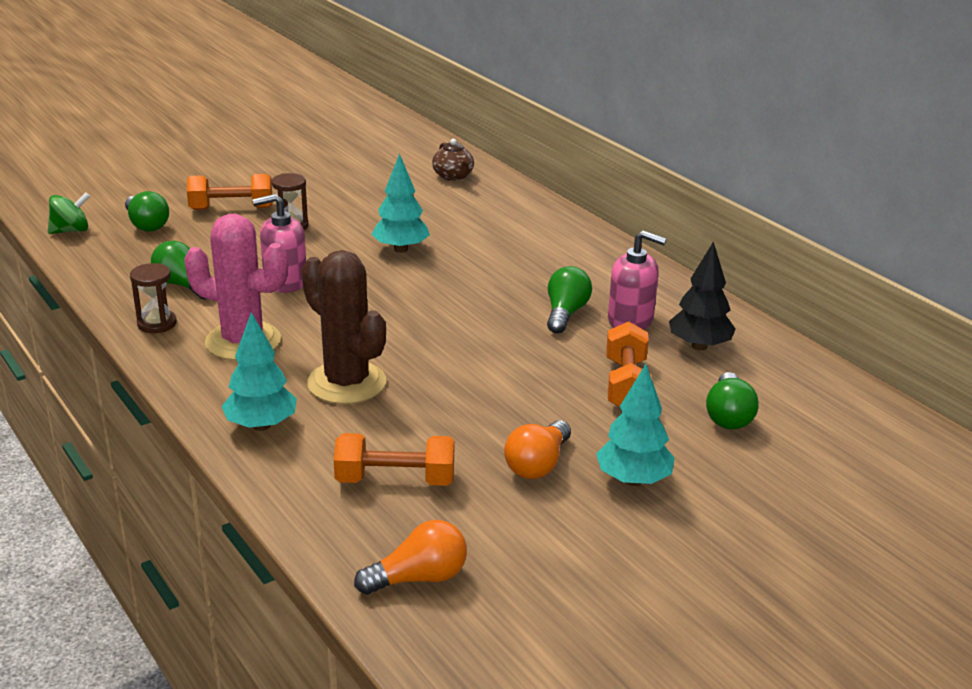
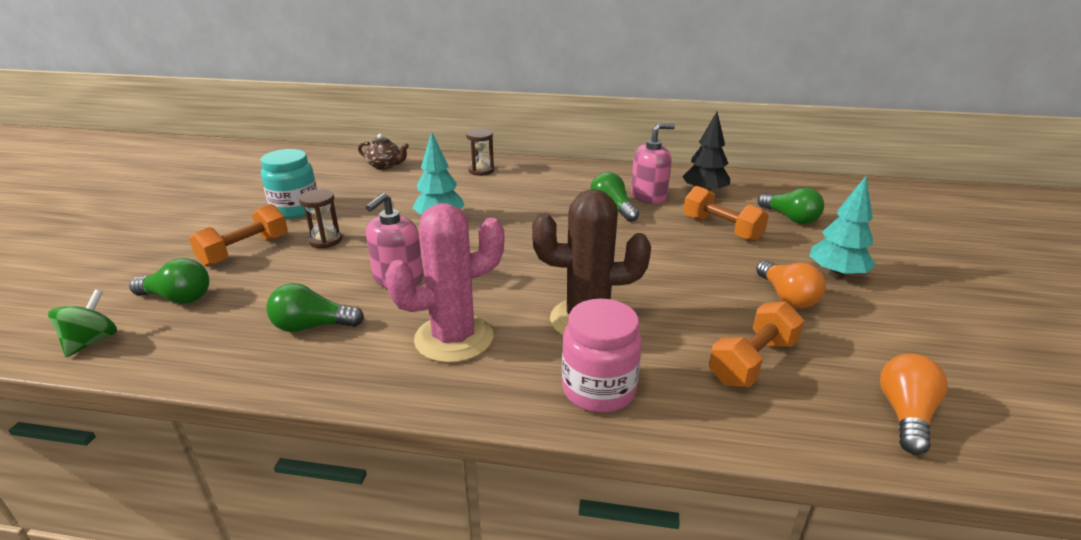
camera: 45 degrees left, 0 degrees up
(157, 323) = (349, 369): brown hourglass -> brown hourglass (481, 171)
(261, 425) = (598, 390): turquoise tree -> pink jar
(316, 189) = (295, 210): none -> turquoise jar

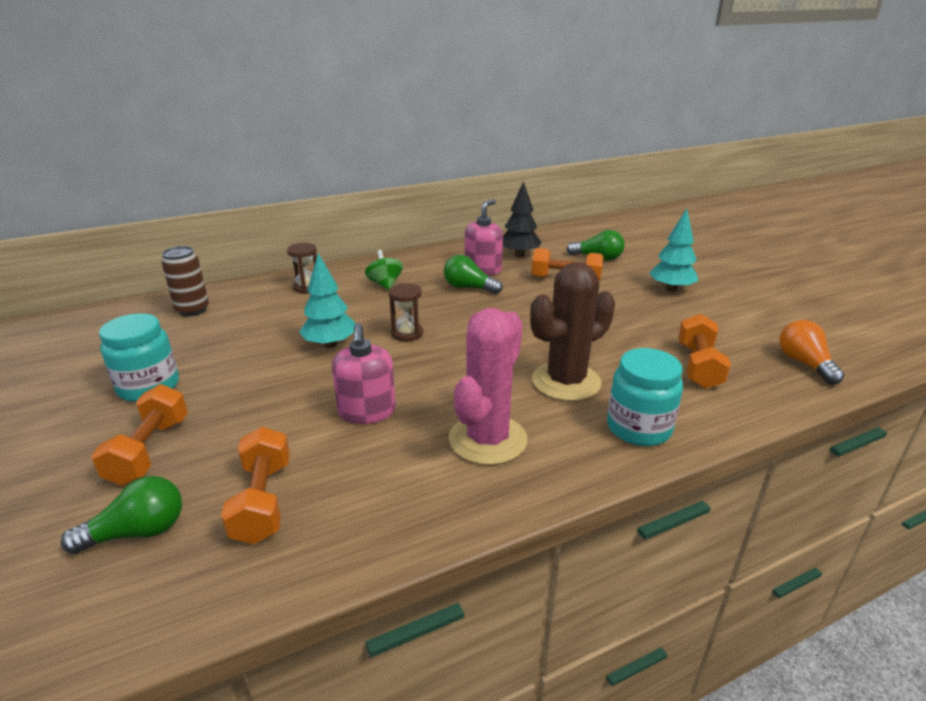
camera: 35 degrees left, 0 degrees up
(92, 342) = (90, 630): green spinning top -> green spinning top (385, 284)
(258, 311) = (263, 501): none -> orange dumbbell
(312, 326) = (344, 488): green light bulb -> none
(325, 240) = (235, 405): brown hourglass -> brown hourglass (407, 333)
(385, 166) = (192, 310): brown teapot -> brown can
(598, 390) = (638, 428): pink jar -> turquoise jar
(786, 297) = (663, 314): orange light bulb -> none

